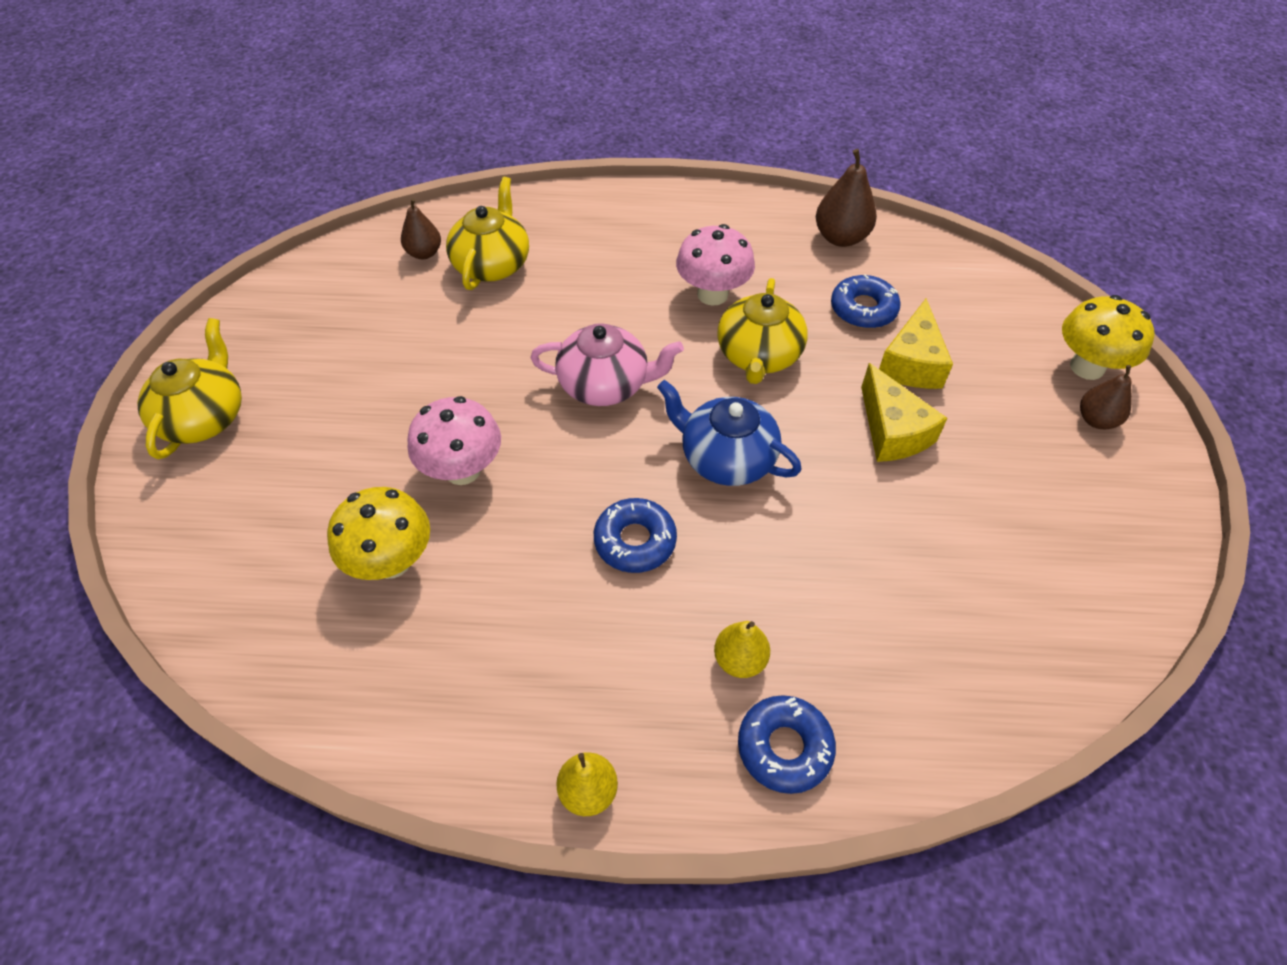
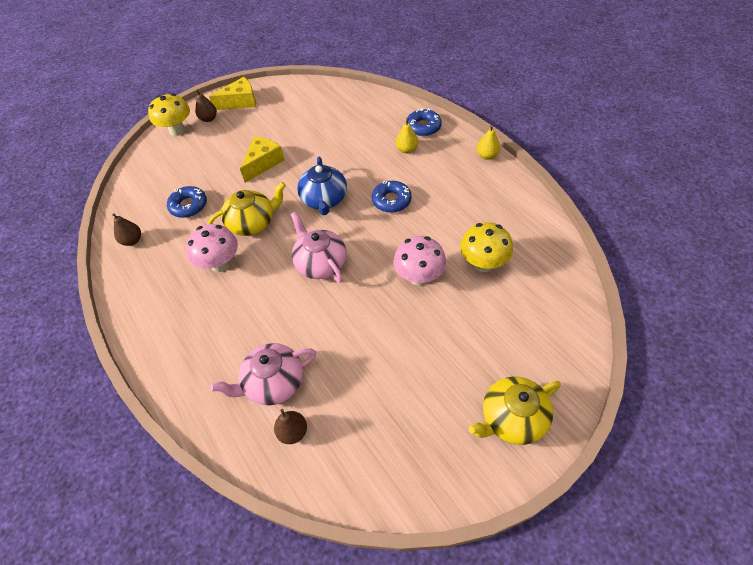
camera: 125 degrees left, 0 degrees up
(492, 264) = (273, 383): yellow teapot -> pink teapot
(841, 238) = (132, 240): brown pear -> brown pear, size x0.65
(911, 363) = (215, 175): yellow cheese -> yellow cheese (240, 102)

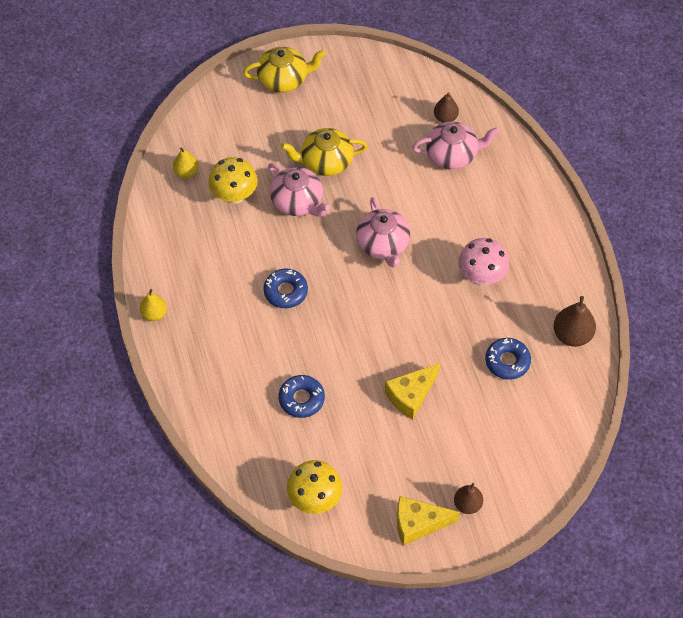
camera: 165 degrees left, 5 degrees up
(132, 240) = (572, 335): brown pear -> brown pear, size x1.53
(177, 130) = (512, 496): yellow mushroom -> yellow mushroom (315, 498)
(252, 223) = (440, 314): yellow teapot -> yellow teapot (325, 162)
(324, 199) = (355, 317): blue teapot -> none
(407, 150) = (237, 355): yellow pear -> yellow pear (186, 172)
(419, 277) = (298, 202): pink mushroom -> pink teapot
(423, 127) = (200, 384): blue donut -> blue donut (301, 399)

